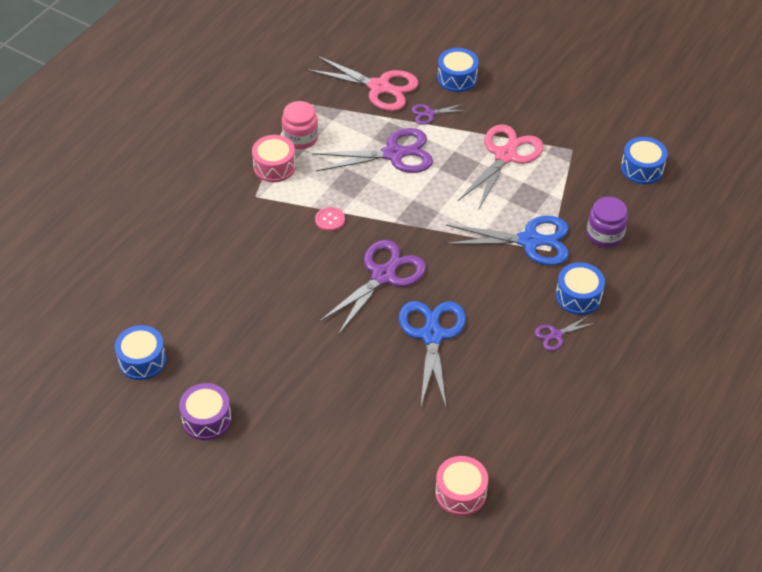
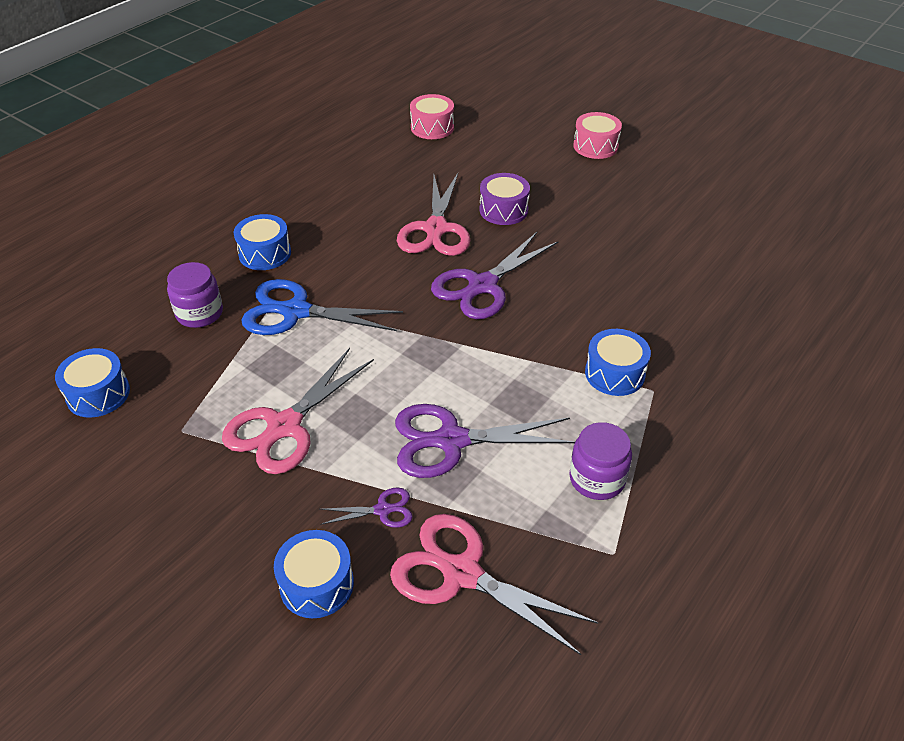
camera: 175 degrees left, 5 degrees down
(142, 360) = (741, 225): blue drum -> blue drum (614, 373)
(207, 419) = (661, 180): purple drum -> purple drum (503, 210)
(274, 167) = (632, 432): pink drum -> pink drum (595, 146)
(300, 138) = (597, 479): pink jar -> purple jar
(330, 220) = (547, 352): pink button -> none
(432, 336) = (436, 229): blue scissors -> pink scissors
(556, 335) = (305, 222): purple scissors -> none

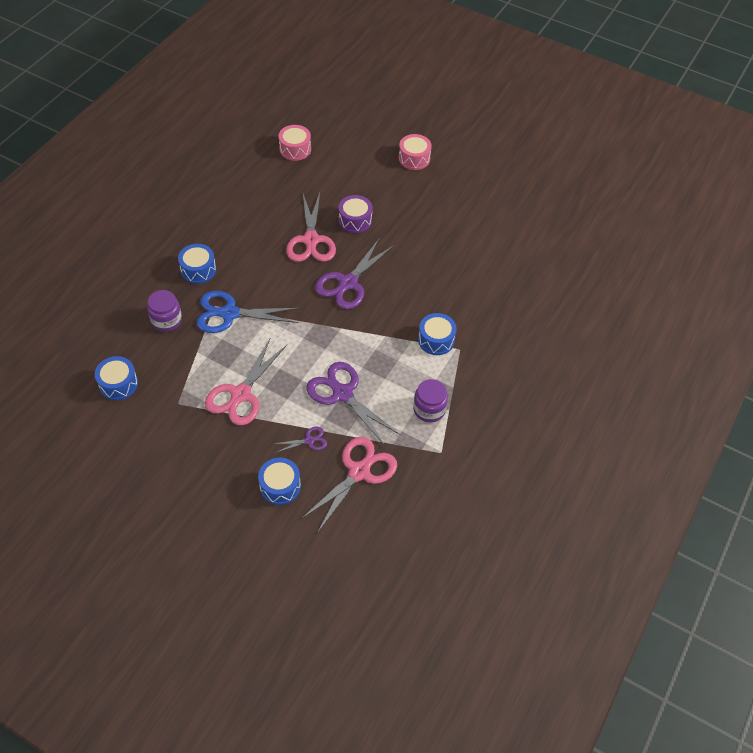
camera: 10 degrees left, 10 degrees up
(451, 441) = (342, 394): purple scissors -> purple scissors turned 60 degrees clockwise
(462, 573) = (359, 472): pink scissors -> pink scissors turned 105 degrees clockwise

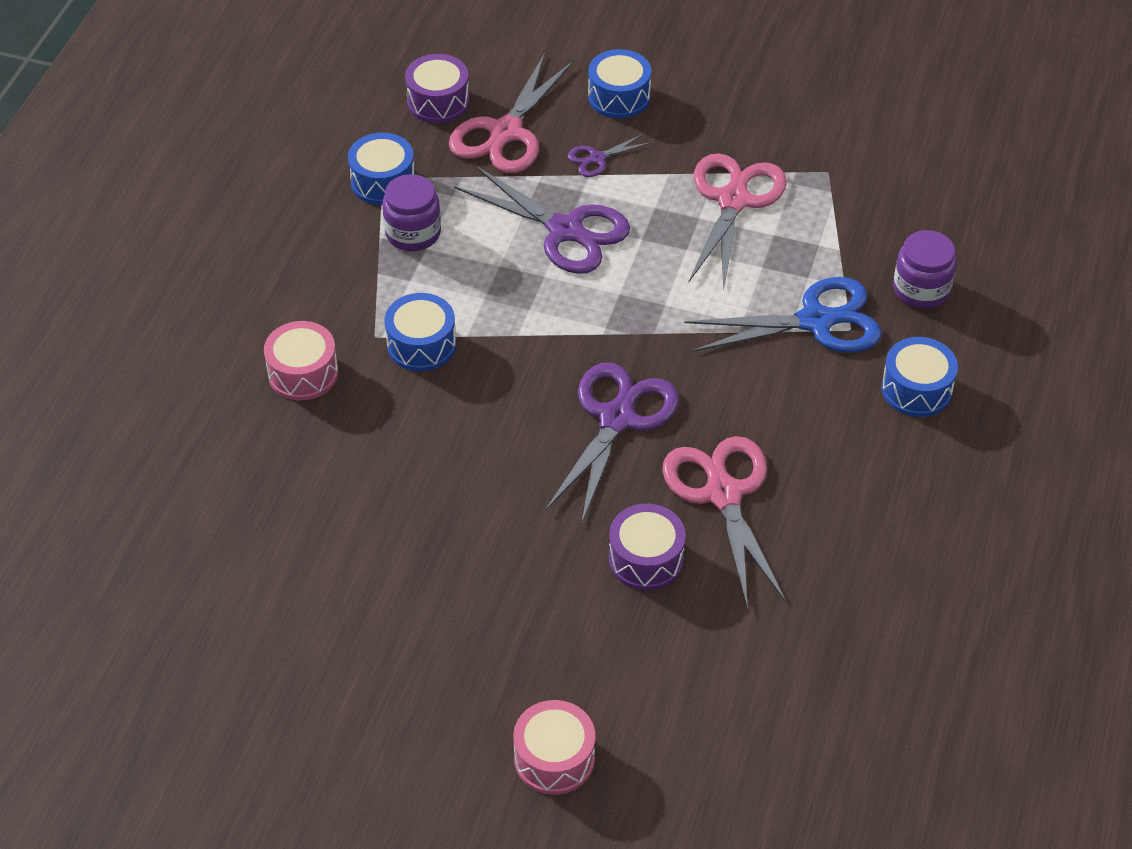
camera: 170 degrees right, 5 degrees down
(118, 384) = (938, 181): blue drum -> blue drum (383, 181)
(295, 149) = (852, 723): pink drum -> pink drum (303, 373)
(396, 507) = (438, 101): none -> purple drum

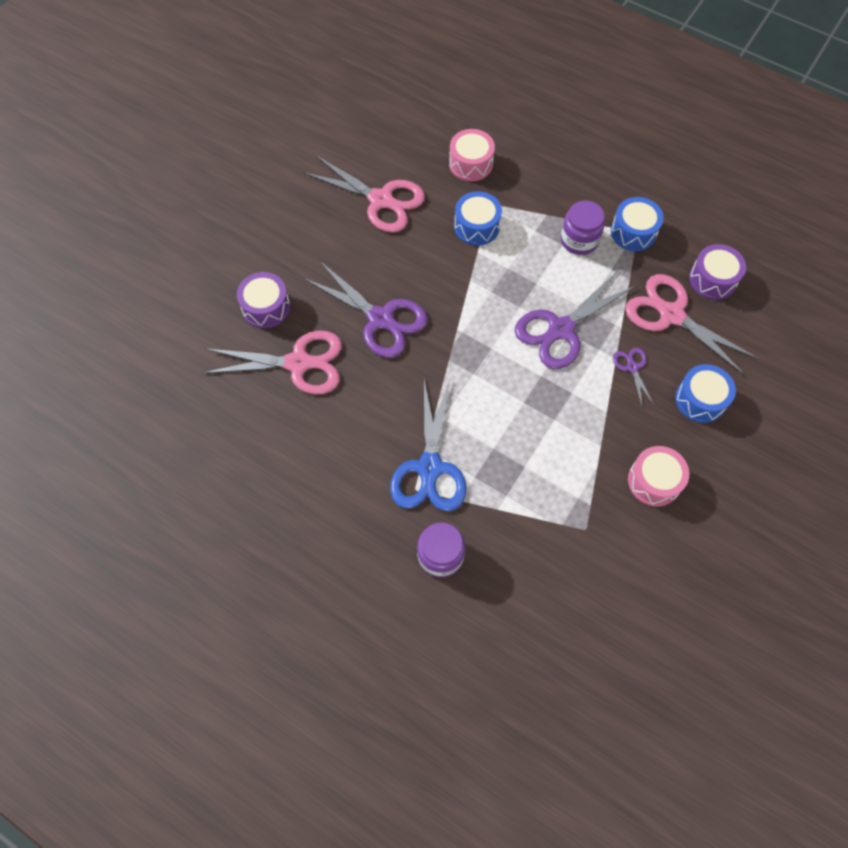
camera: 105 degrees right, 15 degrees up
(554, 758) = (154, 231): pink drum -> pink drum (654, 481)
(733, 201) = (567, 449): pink scissors -> pink scissors (381, 200)
(916, 389) = (344, 515): blue drum -> none

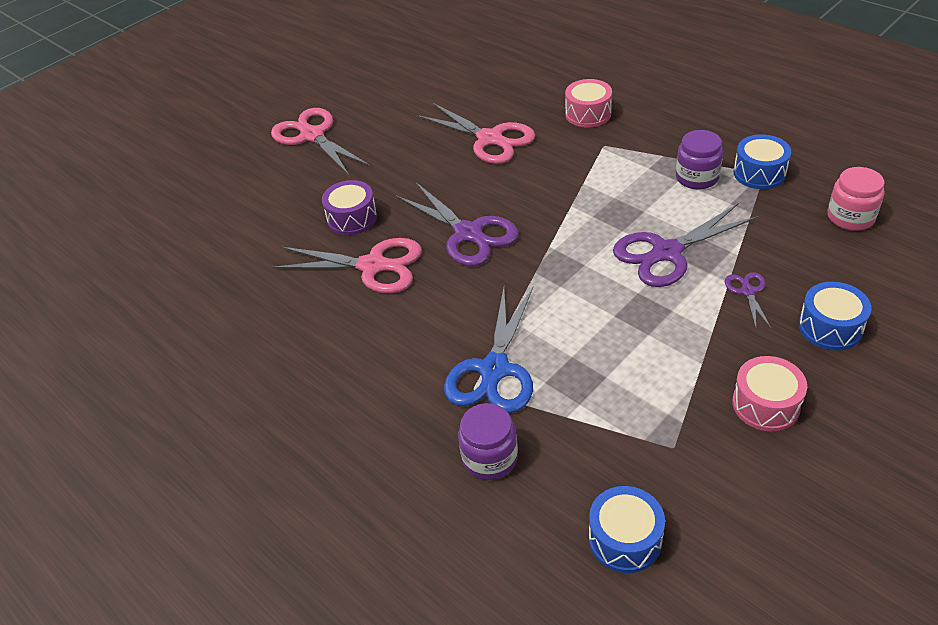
camera: 15 degrees right, 20 degrees down
(476, 226) = (586, 162): blue drum -> blue drum (625, 539)
(671, 315) = (799, 246): pink scissors -> pink scissors (312, 136)
(712, 279) = (850, 217): purple drum -> pink jar

